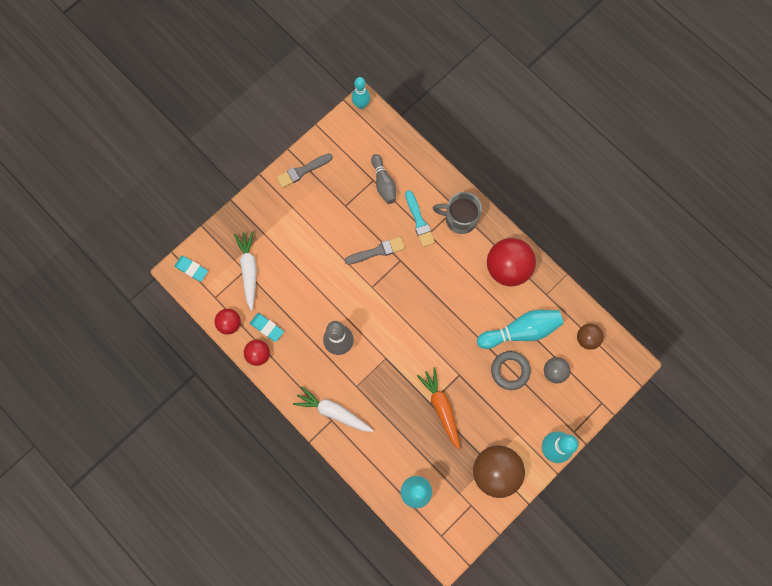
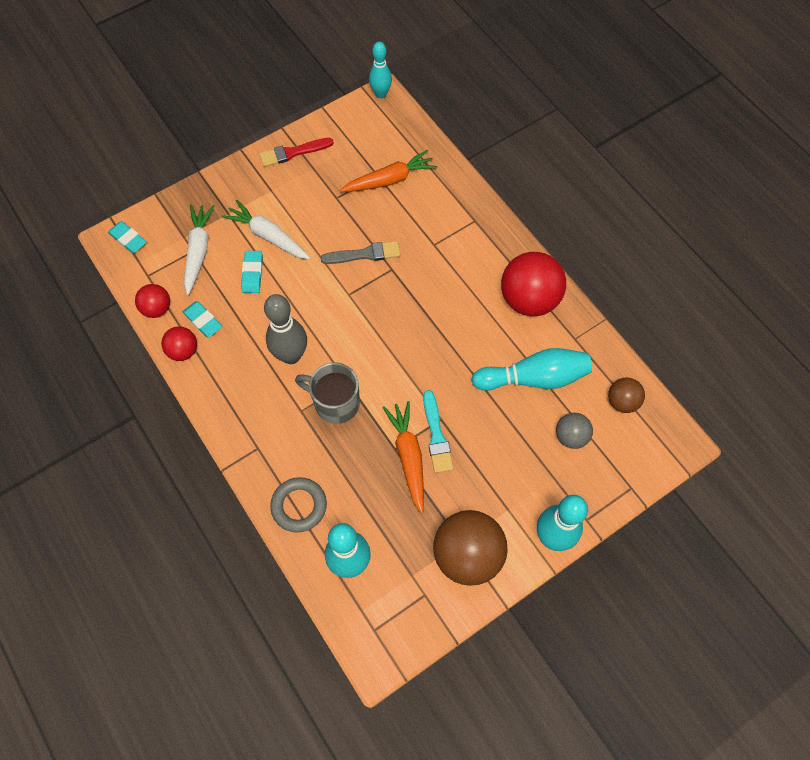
camera: 10 degrees right, 10 degrees down
(295, 282) = (252, 273): none -> turquoise eraser
(302, 171) = (293, 153): grey brush -> red brush
(333, 412) = (263, 438): white carrot -> white carrot (268, 236)
(383, 183) = (389, 180): grey bowling pin -> orange carrot
(419, 221) = (425, 228): turquoise brush -> turquoise brush (436, 436)
(459, 219) = (477, 233): grey mug -> grey mug (335, 403)
(510, 371) = (510, 425): grey ring -> grey ring (299, 506)

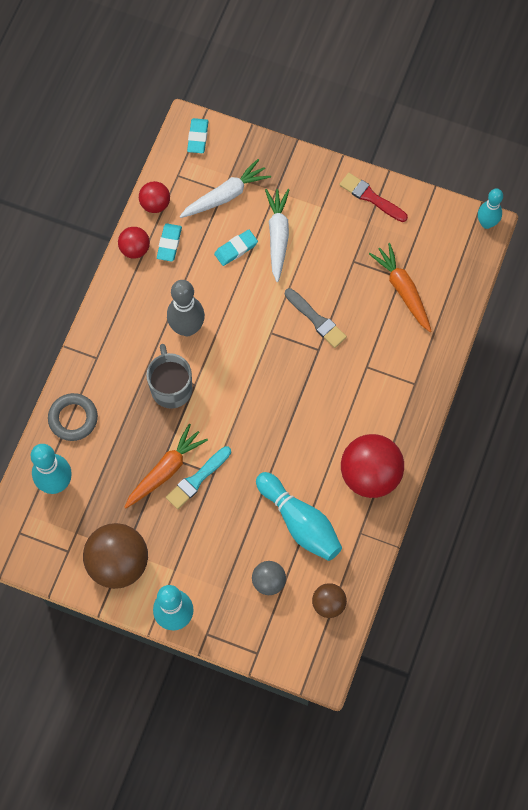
camera: 55 degrees right, 5 degrees up
(389, 180) = (403, 290): orange carrot -> orange carrot turned 150 degrees counterclockwise

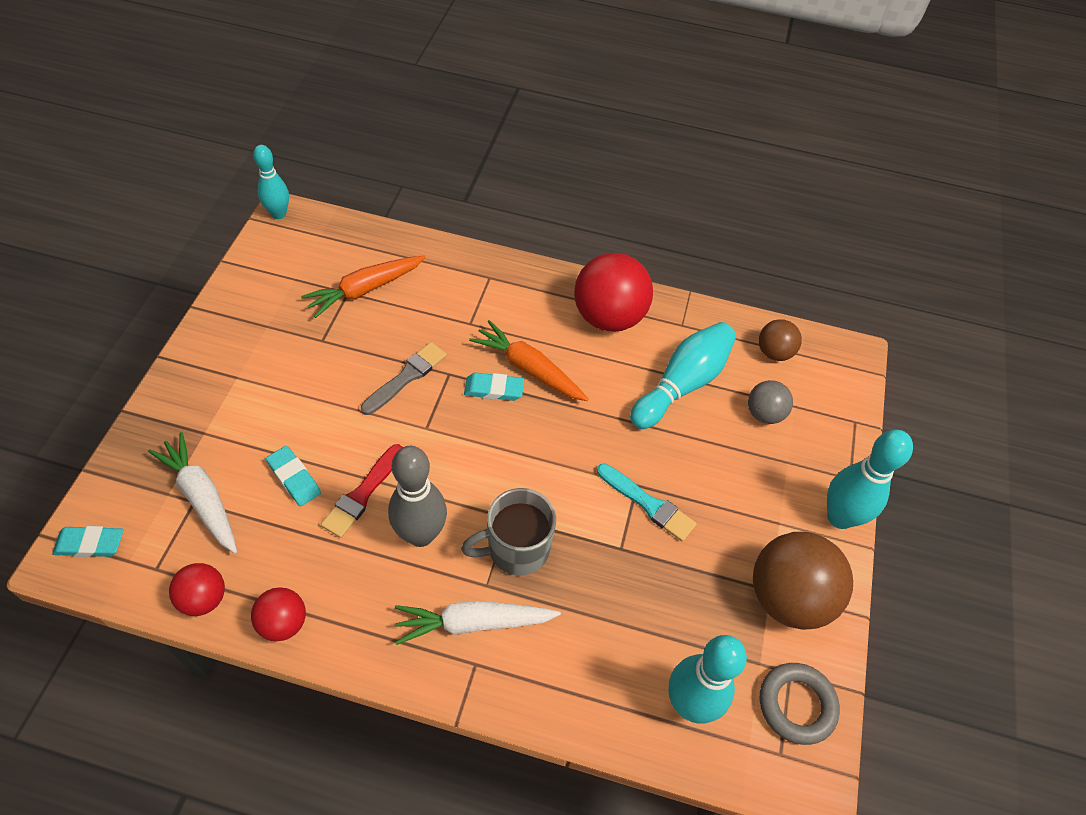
camera: 100 degrees left, 15 degrees down
(73, 418) = (580, 689): grey ring -> grey ring (796, 705)
(165, 470) = (642, 546): orange carrot -> orange carrot (529, 369)
(169, 244) = (278, 571): turquoise eraser -> turquoise eraser (494, 389)
(278, 236) = (277, 427): white carrot -> white carrot (474, 623)
(371, 197) = (228, 324): red brush -> red brush (362, 494)

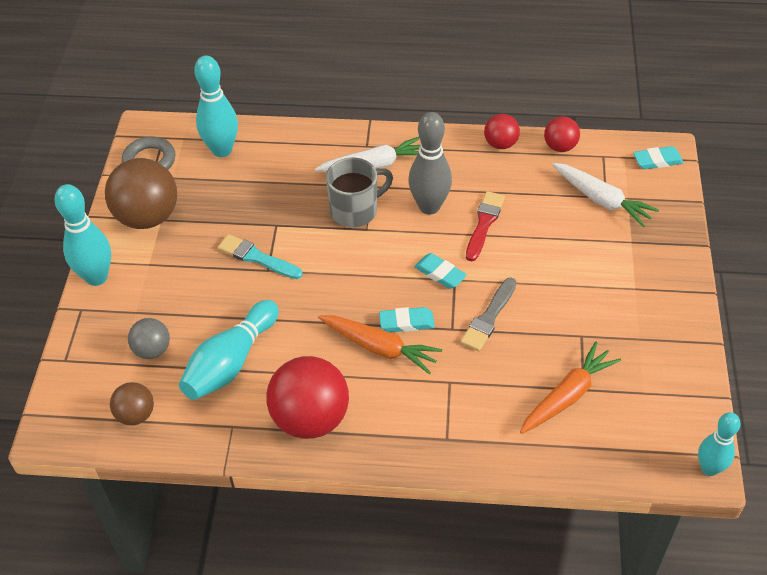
camera: 175 degrees right, 5 degrees down
(294, 478) = (541, 224): turquoise eraser -> turquoise eraser (440, 273)

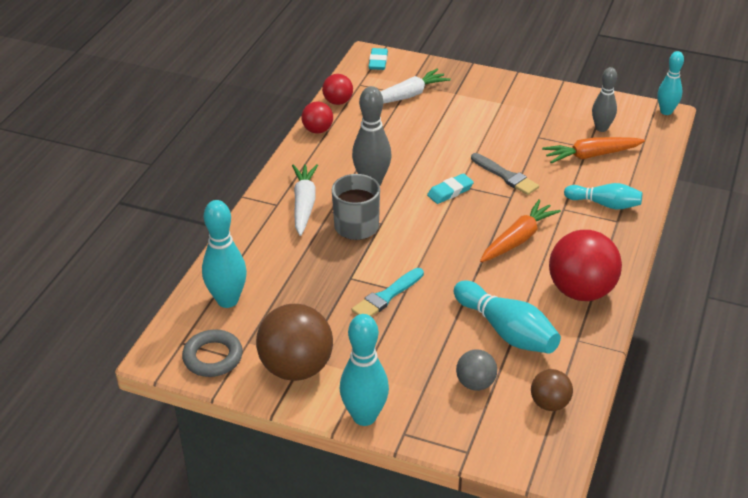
camera: 75 degrees left, 10 degrees down
(406, 322) = (496, 219): turquoise eraser -> none
(474, 422) = (604, 204): none -> turquoise bowling pin
(484, 223) = (405, 157): red brush -> none
(567, 395) = (591, 155): orange carrot -> orange carrot turned 75 degrees counterclockwise
(631, 398) = (601, 128): none -> grey bowling pin

